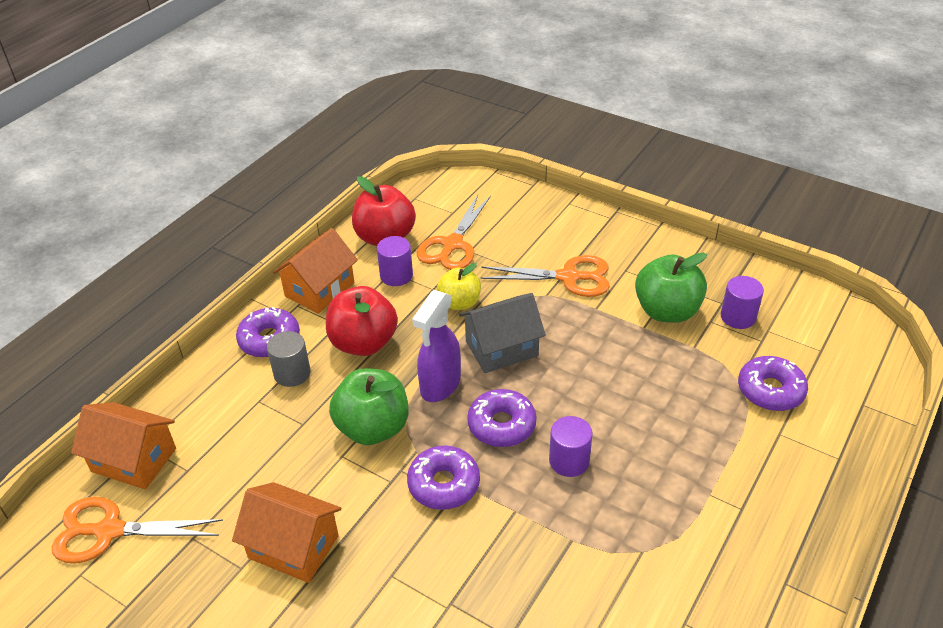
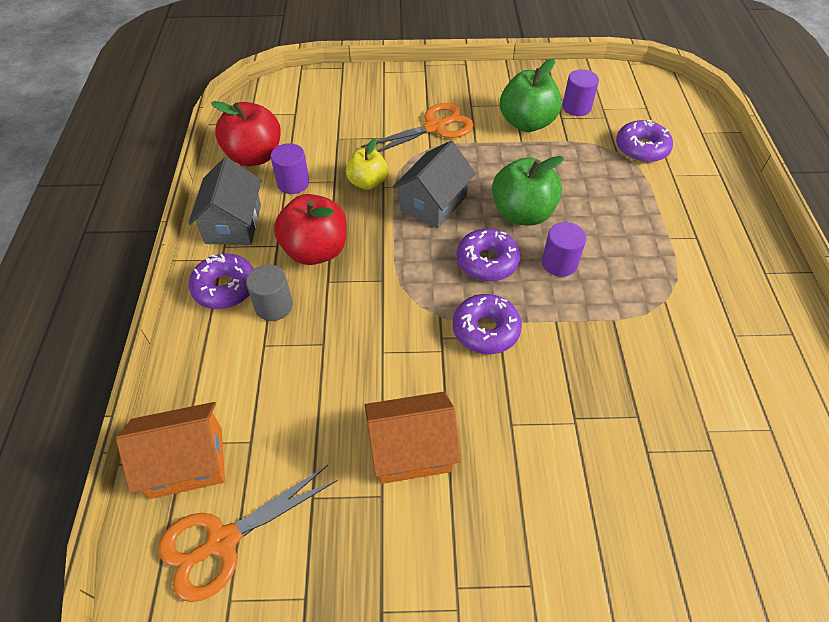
camera: 35 degrees left, 10 degrees up
(320, 289) = (233, 224): orange house -> grey house
(373, 428) = (388, 316): green apple -> green apple (522, 213)
(440, 385) = (411, 255): purple spray bottle -> none
(452, 245) = (319, 139): orange scissors -> none

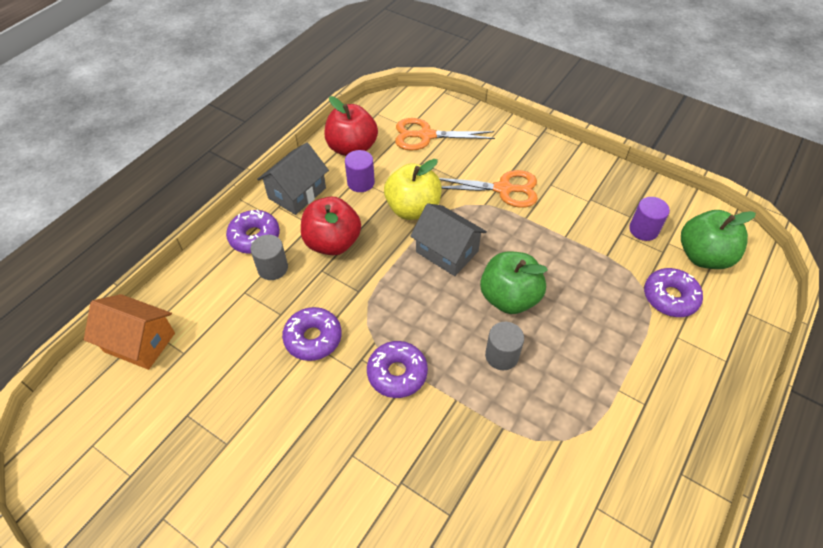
camera: 35 degrees right, 0 degrees up
(222, 541) = (117, 406): orange scissors -> orange scissors (426, 136)
(367, 182) = (413, 209): yellow apple -> yellow apple, size x1.56
(411, 450) = (271, 426): orange house -> none
(433, 203) = (447, 251): grey house -> grey house turned 60 degrees clockwise
(487, 261) = (446, 321): purple donut -> purple donut (313, 338)
(526, 123) = (584, 222): green apple -> green apple (703, 256)
(559, 263) = (501, 355): purple cylinder -> grey cylinder

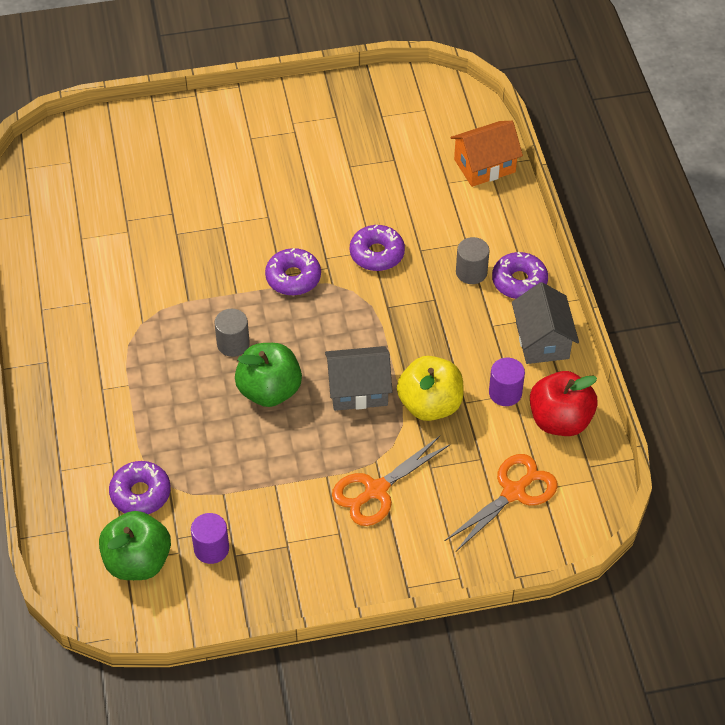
camera: 135 degrees right, 0 degrees up
(332, 243) = (455, 325): red apple -> none

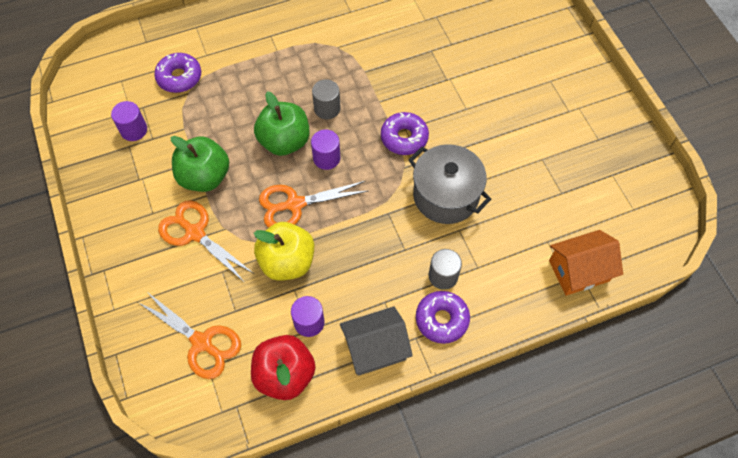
camera: 80 degrees right, 10 degrees up
(138, 561) = (121, 87): green apple -> green apple (204, 177)
(303, 353) = (326, 158): none -> purple cylinder
(358, 390) = (295, 204): grey house -> orange scissors
(377, 254) = (446, 196): purple donut -> grey pot
(484, 166) = (579, 271): orange house -> orange house turned 75 degrees counterclockwise

